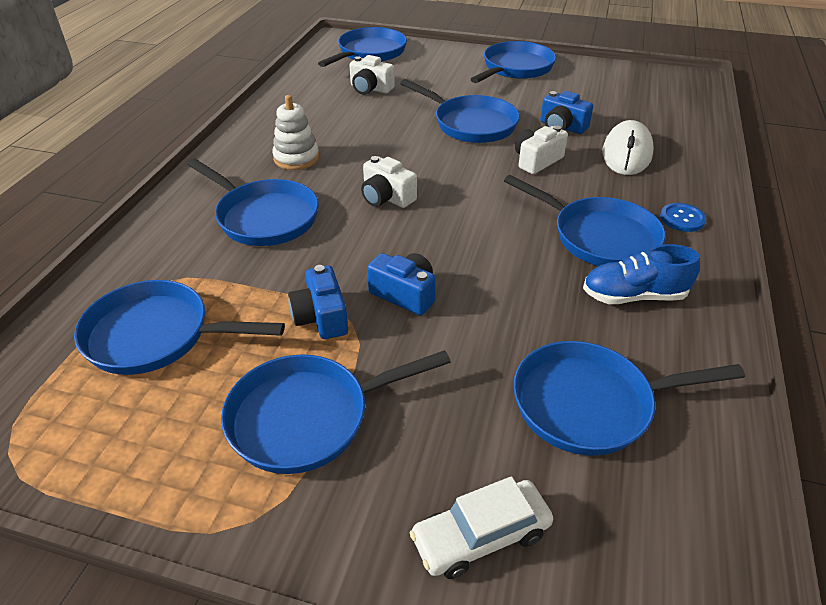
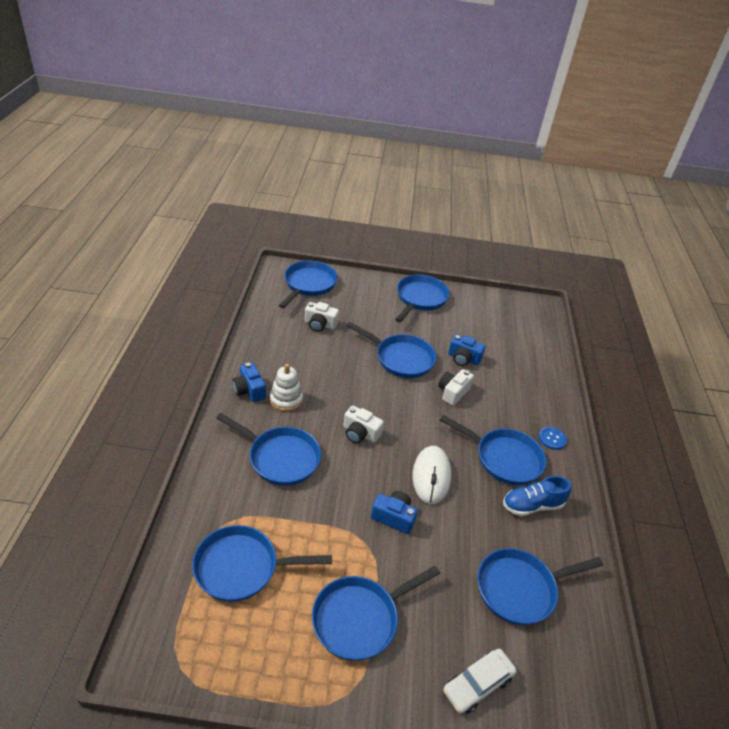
camera: 15 degrees left, 0 degrees up
(321, 317) = (345, 541): blue camera -> blue camera (249, 390)
(627, 153) = (510, 382): white mouse -> white mouse (431, 476)

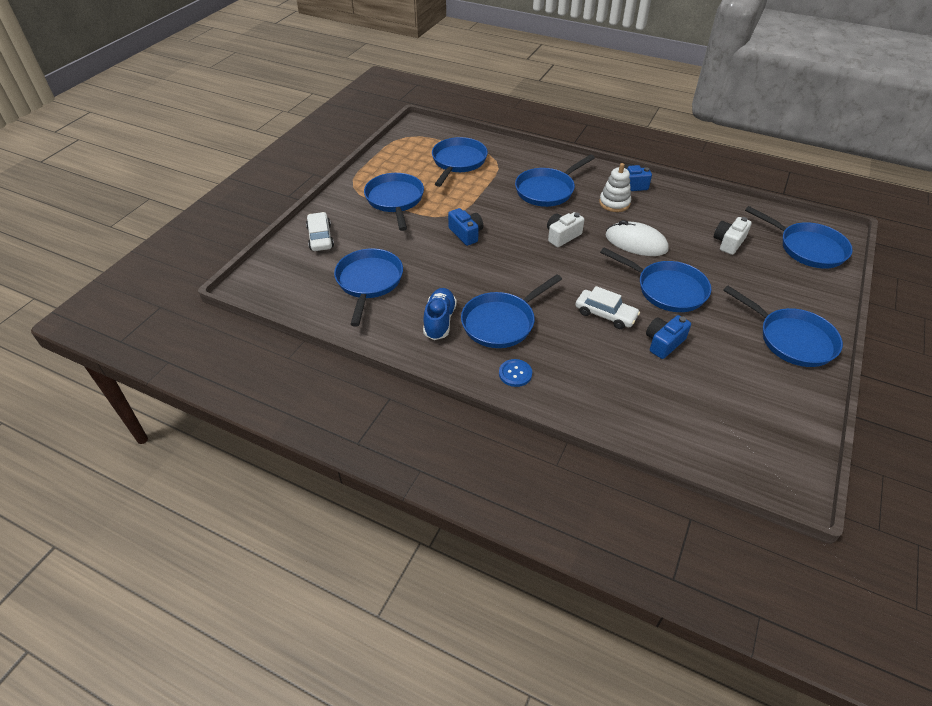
camera: 115 degrees right, 5 degrees up
(393, 517) = (466, 234): blue camera -> blue camera turned 75 degrees counterclockwise
(401, 358) = (667, 289): blue pan -> blue pan turned 105 degrees counterclockwise
(431, 476) = (498, 266): white mouse -> white mouse (636, 243)
(453, 392) = (605, 314): white camera -> white car

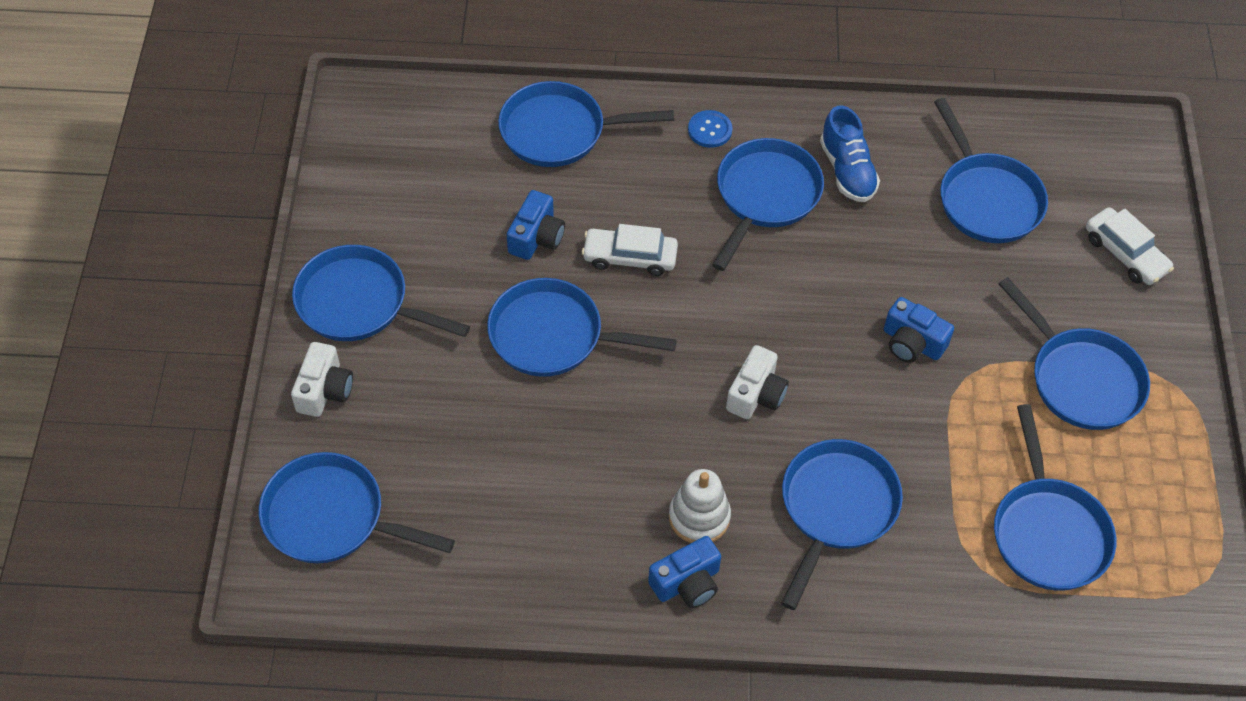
camera: 155 degrees right, 10 degrees up
(626, 407) = (559, 131): none -> blue pan
(636, 243) = (629, 422): white mouse -> none
(728, 242) = (471, 481): white camera -> white camera (324, 390)

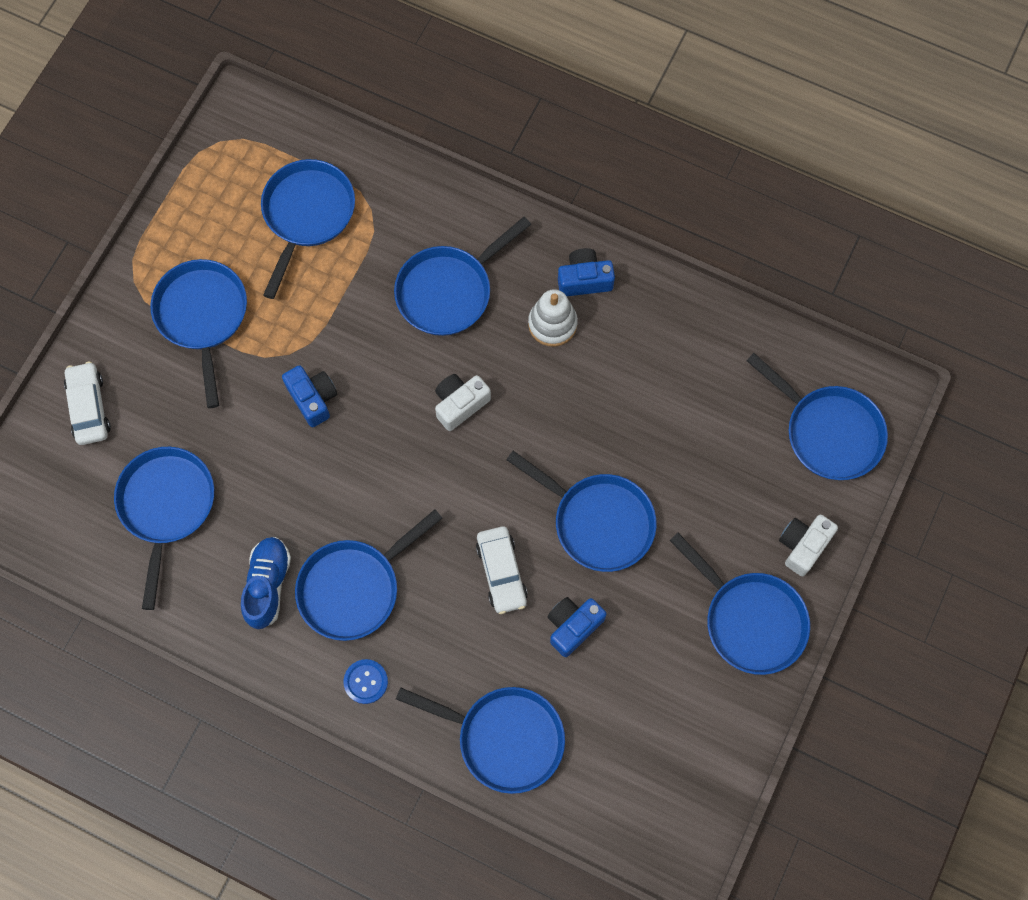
camera: 155 degrees left, 15 degrees up
(630, 257) = (501, 572): white car -> white car turned 45 degrees clockwise

